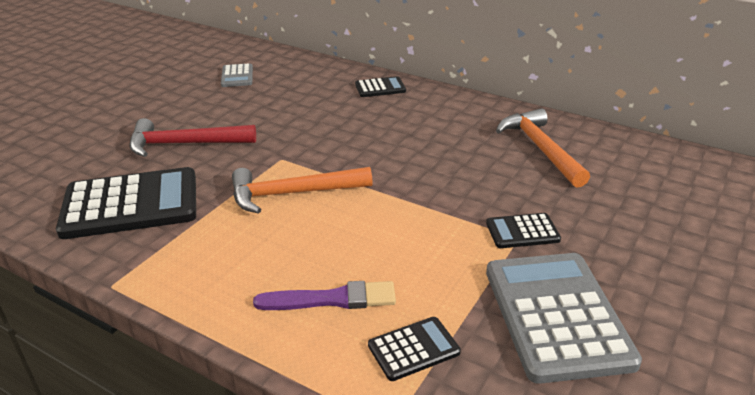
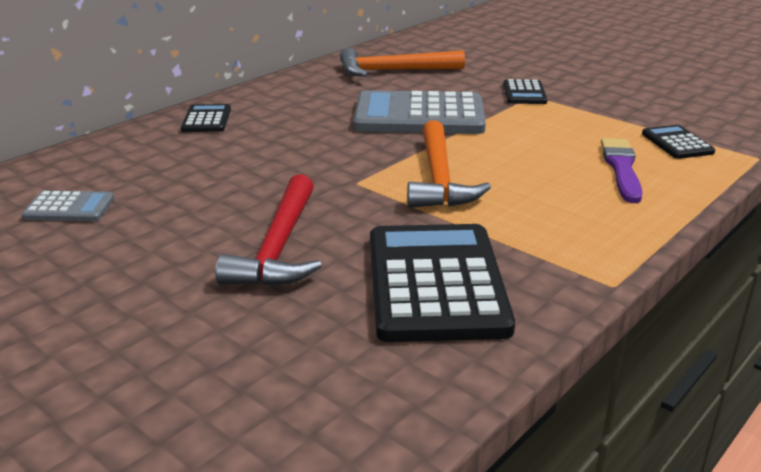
camera: 80 degrees left, 5 degrees down
(556, 315) = (629, 97): grey calculator -> grey calculator (419, 116)

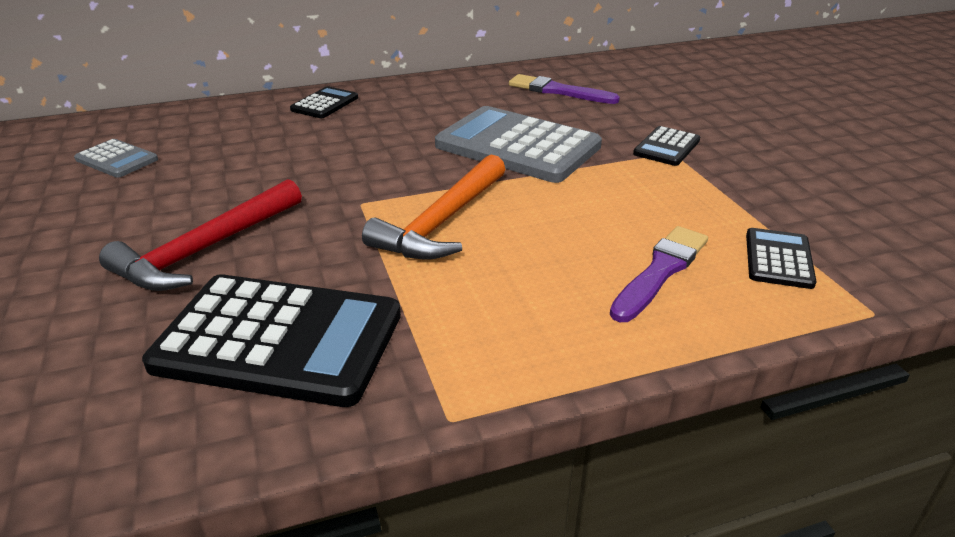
camera: 30 degrees right, 5 degrees up
(393, 71) = (558, 91): orange hammer -> purple brush
(435, 283) = (279, 340): black calculator -> black calculator turned 75 degrees clockwise

